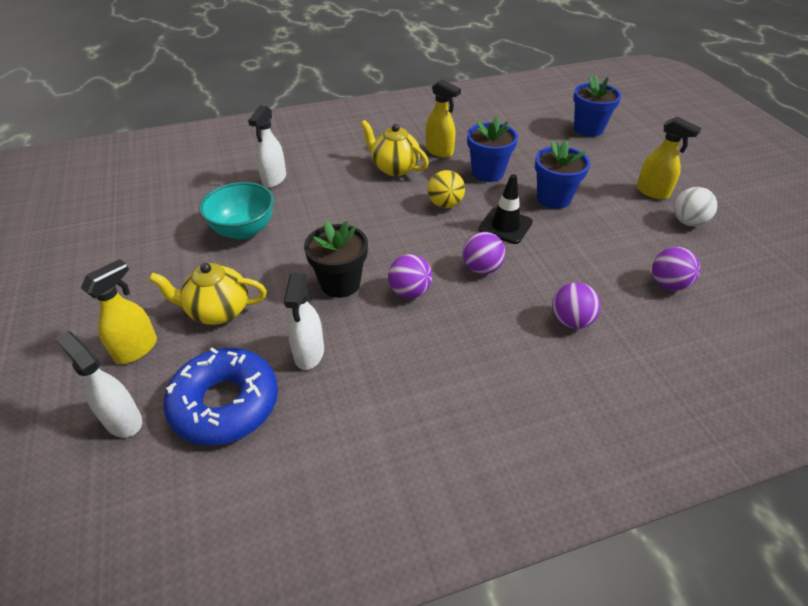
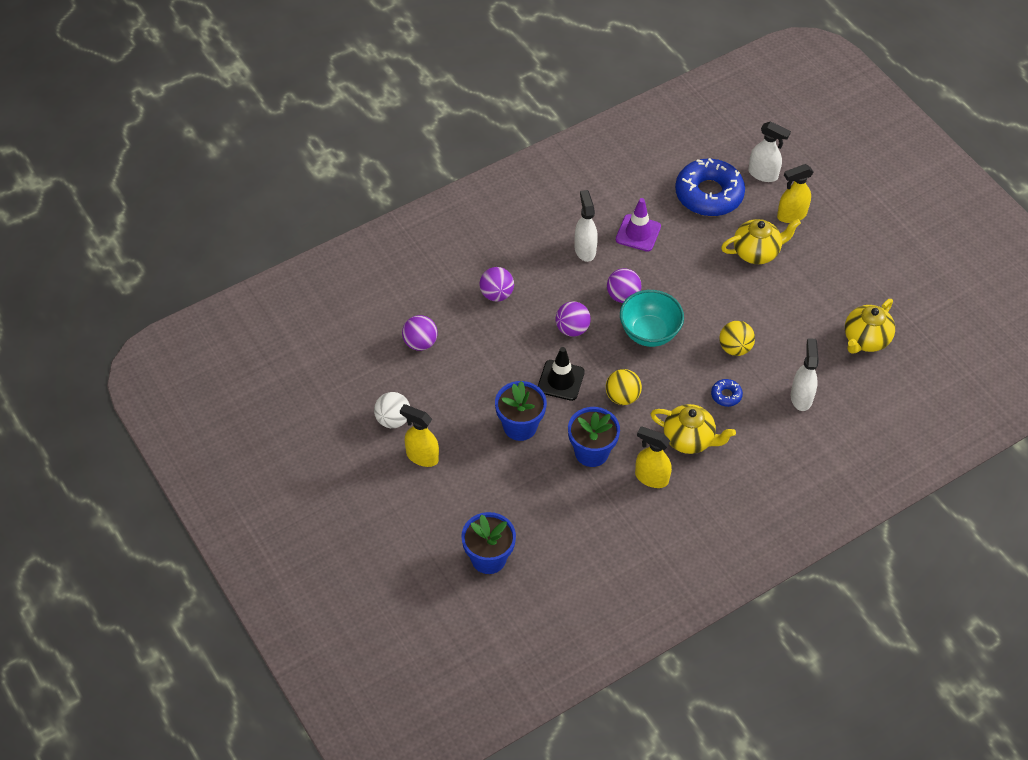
camera: 165 degrees right, 10 degrees up
(136, 349) = (791, 215): yellow spray bottle -> yellow spray bottle turned 45 degrees clockwise
(175, 209) = (865, 340): none -> yellow teapot
(243, 230) = (788, 329): turquoise bowl -> turquoise bowl (649, 333)
(309, 354) = (674, 234): white spray bottle -> white spray bottle (585, 249)
(310, 223) = (735, 348): none -> yellow ball
(340, 283) = (679, 292): black flower pot -> none
(343, 191) = (726, 395): none -> blue donut
(357, 365) = (638, 233): none -> purple traffic cone

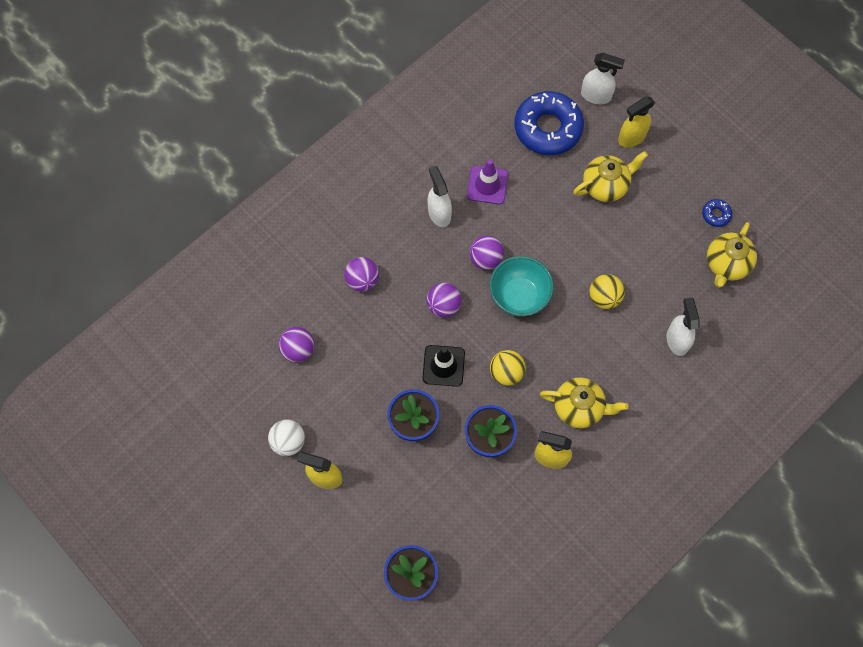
camera: 10 degrees left, 15 degrees up
(726, 395) = (605, 351): blue donut -> blue donut (716, 214)

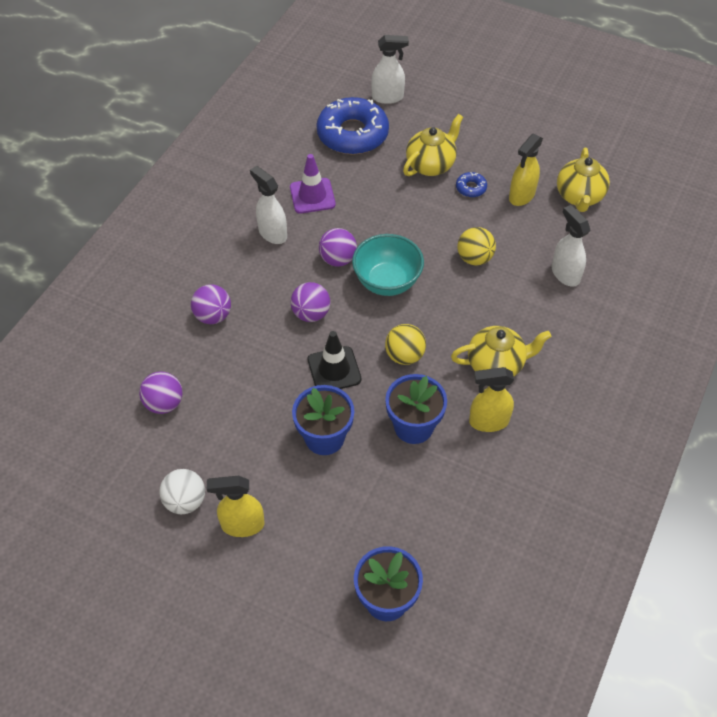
camera: 20 degrees left, 15 degrees down
(631, 138) = (437, 121): yellow spray bottle -> yellow spray bottle (521, 196)
(716, 214) = (548, 159): blue donut -> blue donut (471, 188)

